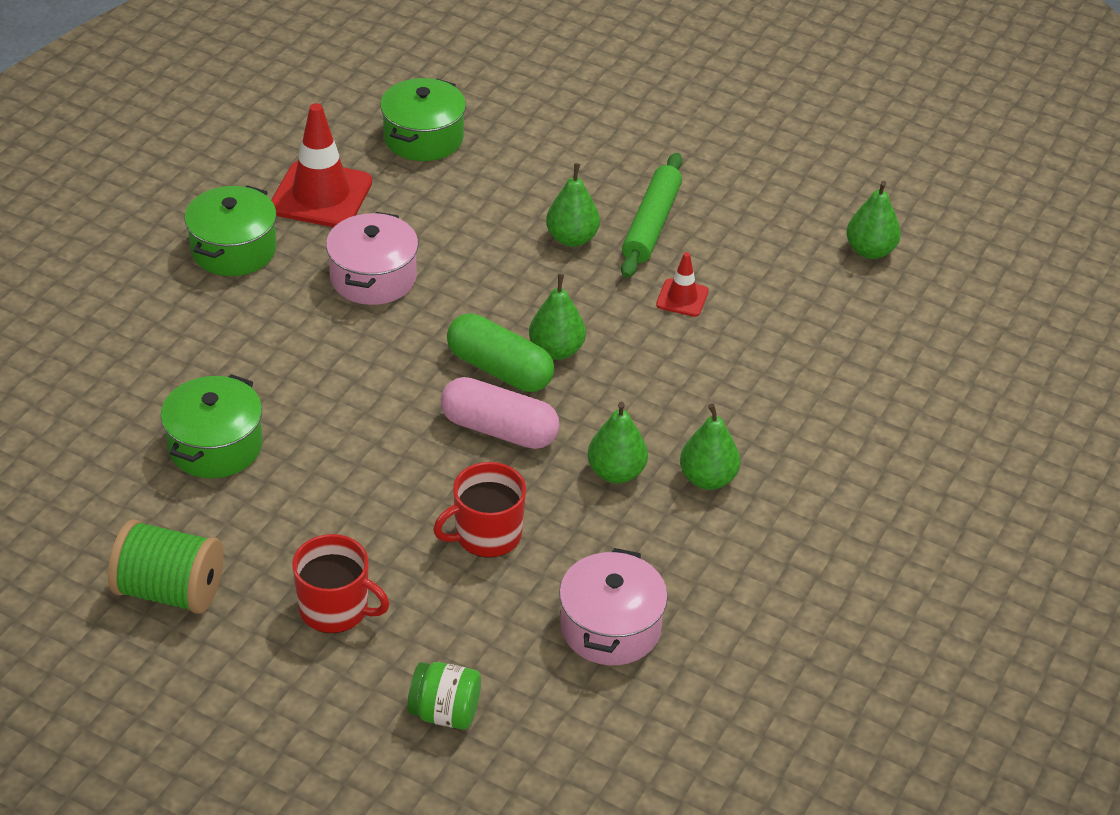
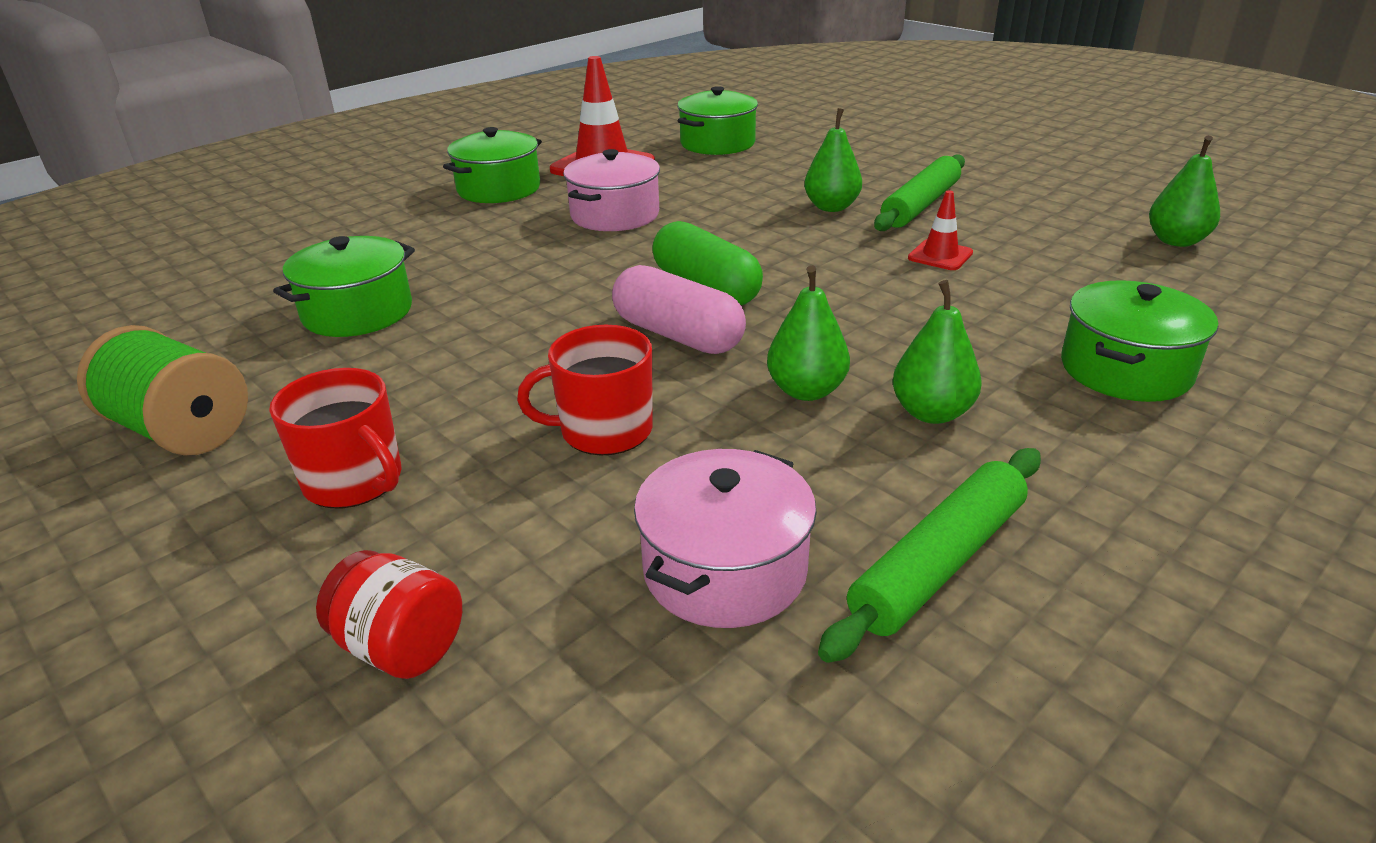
camera: 20 degrees right, 10 degrees down
(445, 712) = (401, 647): green jar -> red jar
(556, 350) = (778, 280): green pear -> none
(733, 598) = (938, 563): none -> green rolling pin
(834, 414) = (1125, 369): none -> green pot

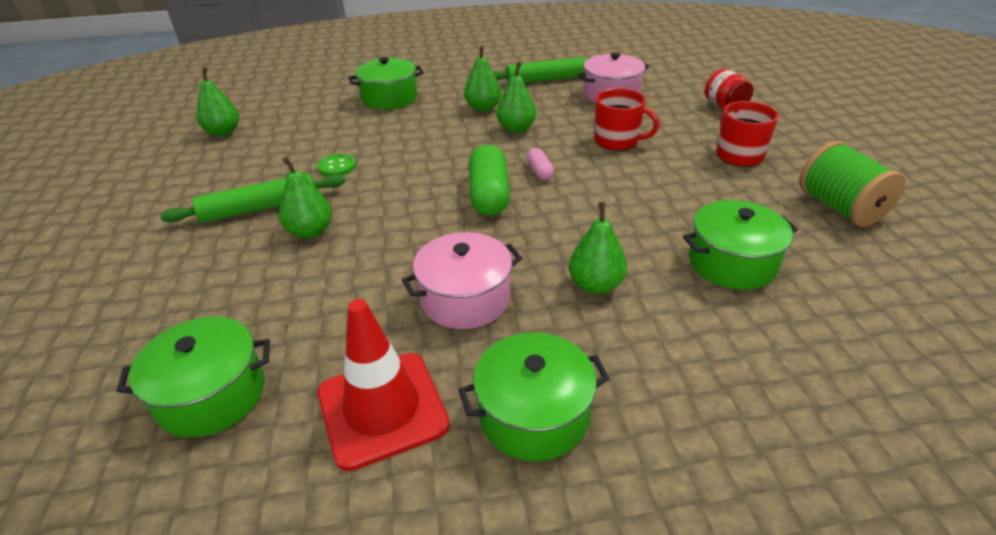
camera: 145 degrees left, 5 degrees up
(502, 254) = (595, 285): none -> green pear
(678, 335) = (540, 171): pink capsule -> pink capsule, size x0.50
(940, 255) = (337, 167): red traffic cone -> green button

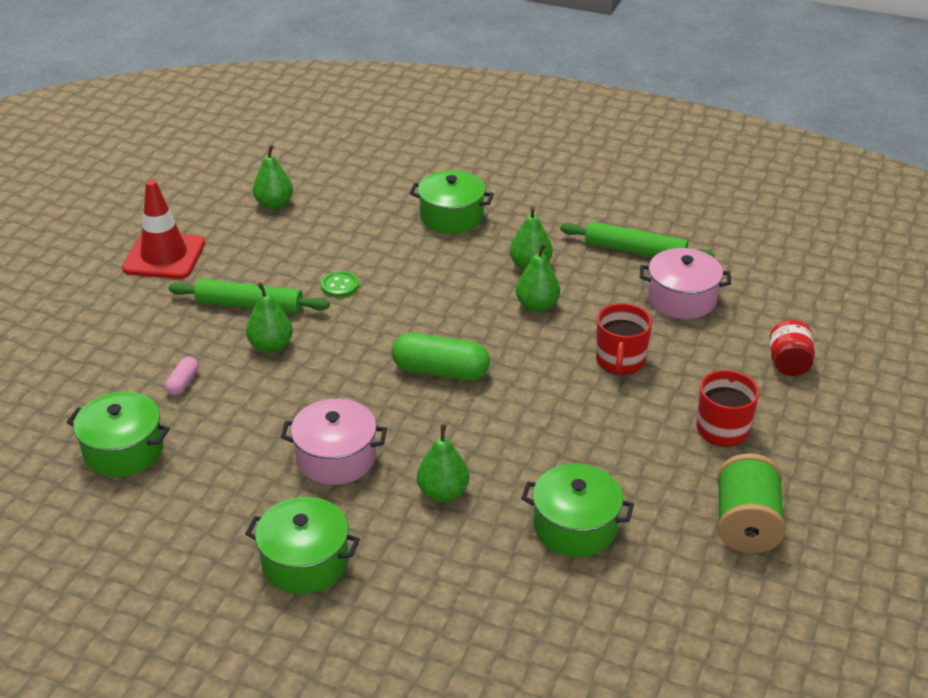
camera: 30 degrees right, 0 degrees up
(382, 409) = (216, 510): red traffic cone -> red traffic cone (164, 256)
(489, 195) = (441, 371): green capsule -> green capsule turned 75 degrees clockwise
(540, 171) = (509, 365): pink capsule -> pink capsule (183, 383)
(617, 141) = (620, 361): red mug -> red mug turned 45 degrees clockwise

